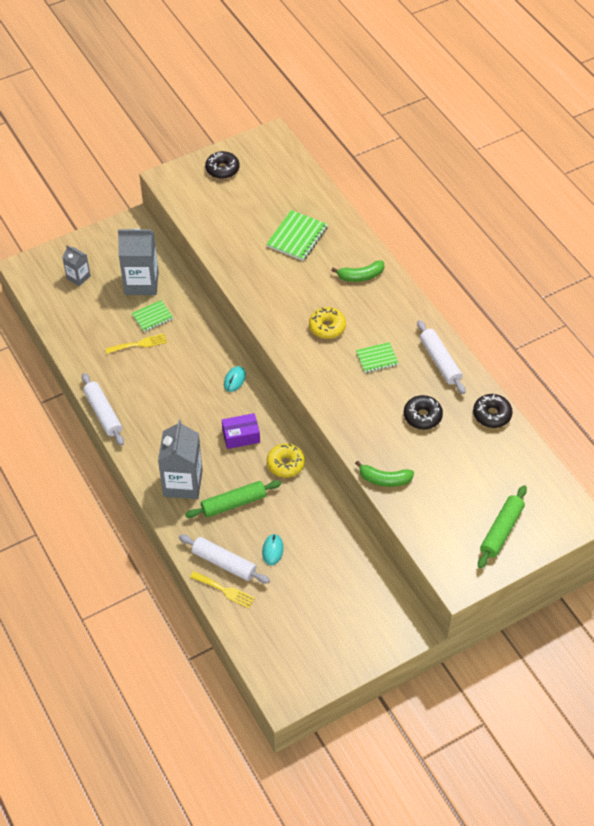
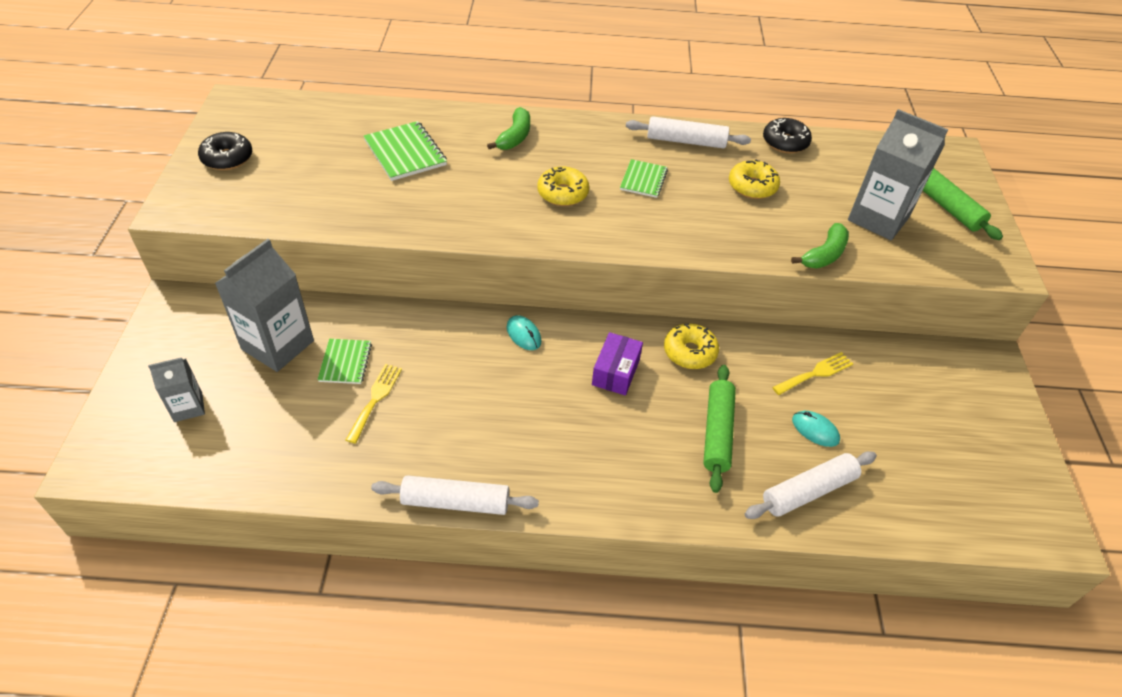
camera: 60 degrees left, 5 degrees down
(183, 483) = (648, 470): grey carton -> grey carton (878, 218)
(225, 590) = (854, 513): yellow fork -> yellow fork (815, 373)
(422, 416) = (752, 186): black donut -> yellow donut

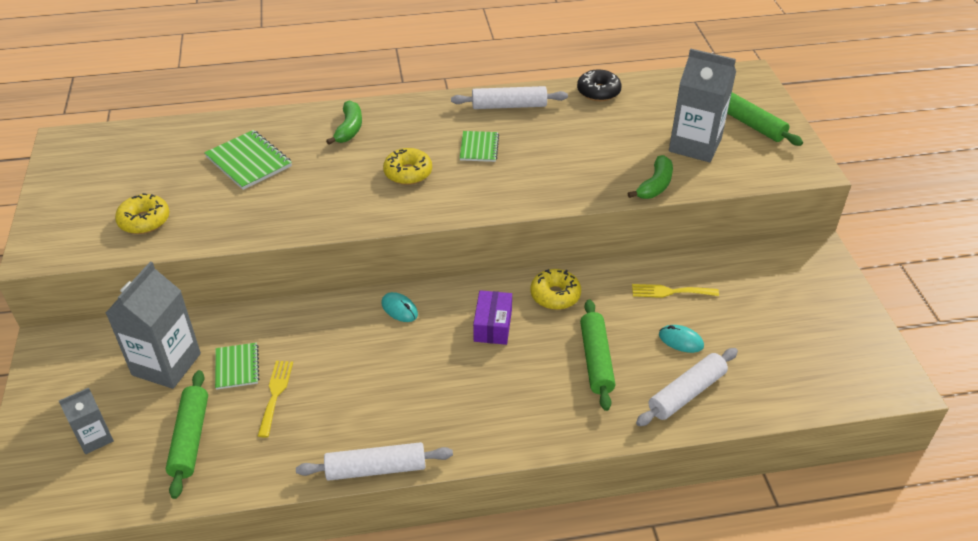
camera: 10 degrees left, 5 degrees down
(227, 158) = (75, 197): black donut -> none
(279, 428) = (190, 438): none -> green rolling pin
(752, 186) = (578, 136): yellow donut -> yellow donut (144, 221)
(815, 373) = (670, 292): yellow fork -> yellow fork turned 135 degrees counterclockwise

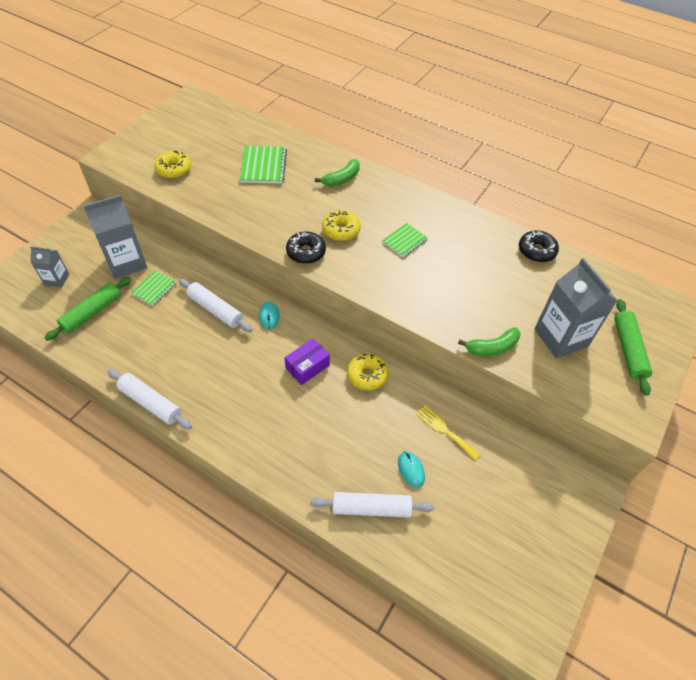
camera: 40 degrees right, 10 degrees up
(275, 394) = (154, 319): yellow fork -> none
(398, 211) = (306, 252): none -> black donut
(509, 106) = (459, 223): white rolling pin -> white rolling pin (215, 310)
(596, 360) = (342, 438): green rolling pin -> none

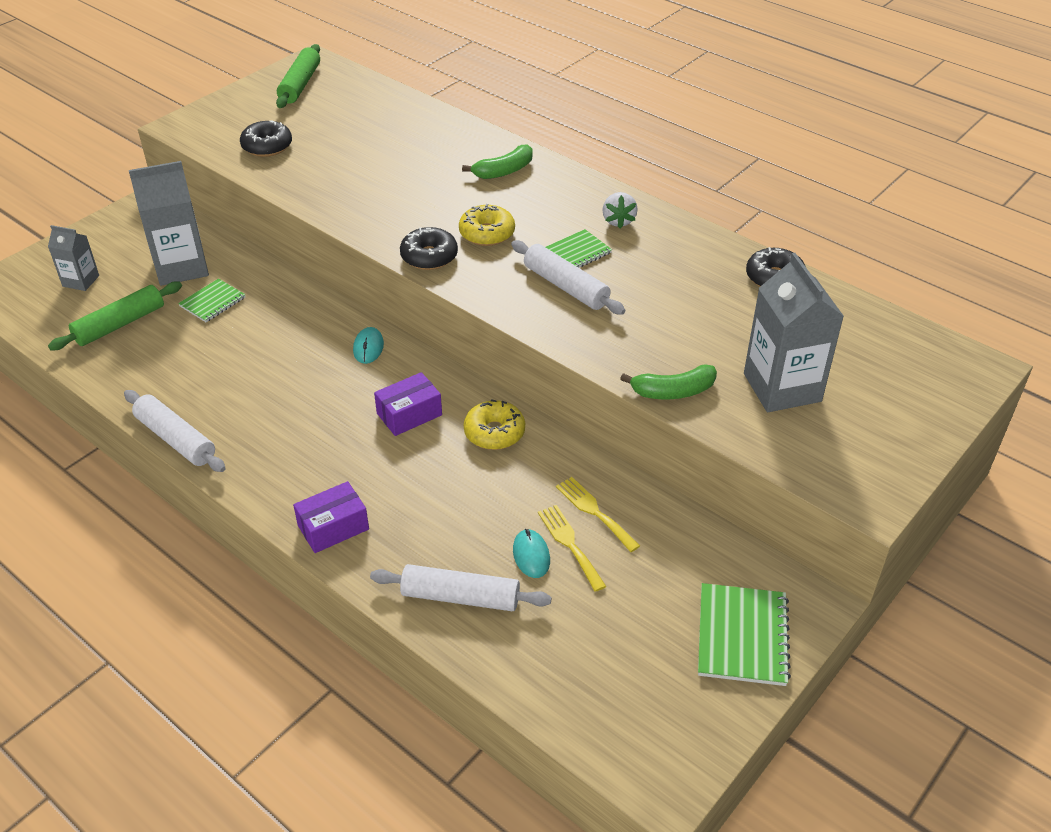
camera: 10 degrees right, 10 degrees down
(174, 169) = (267, 146): yellow donut -> black donut
(215, 310) = (293, 334): white rolling pin -> white rolling pin (565, 287)
(263, 166) = (394, 149): green notebook -> green notebook (742, 636)
(274, 462) = (333, 527): none -> purple box
(426, 214) = (618, 221): none -> white strawberry
(434, 458) = (569, 544): none -> yellow fork
(628, 350) = (883, 411): green rolling pin -> green rolling pin (300, 84)

